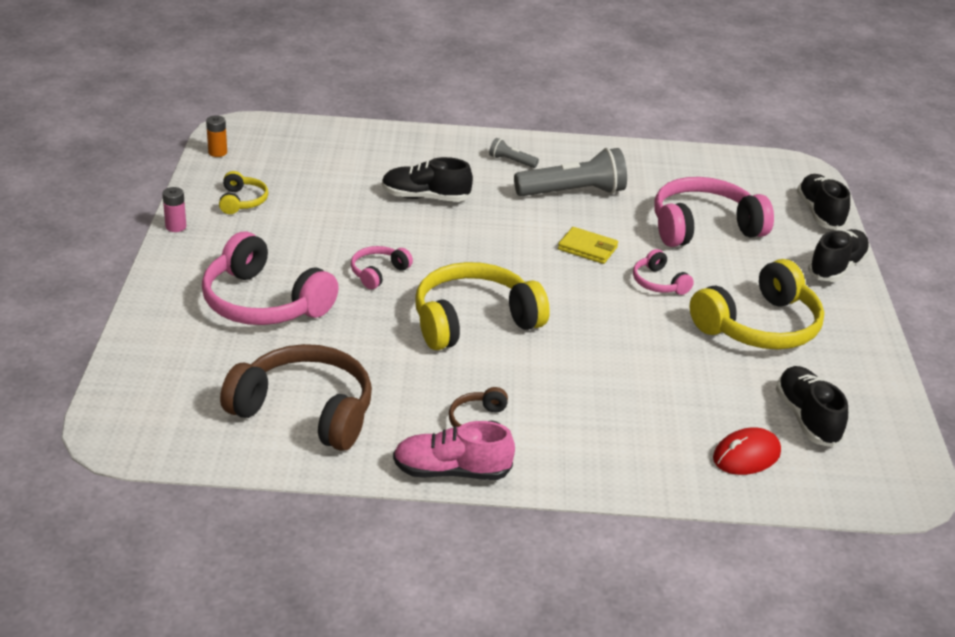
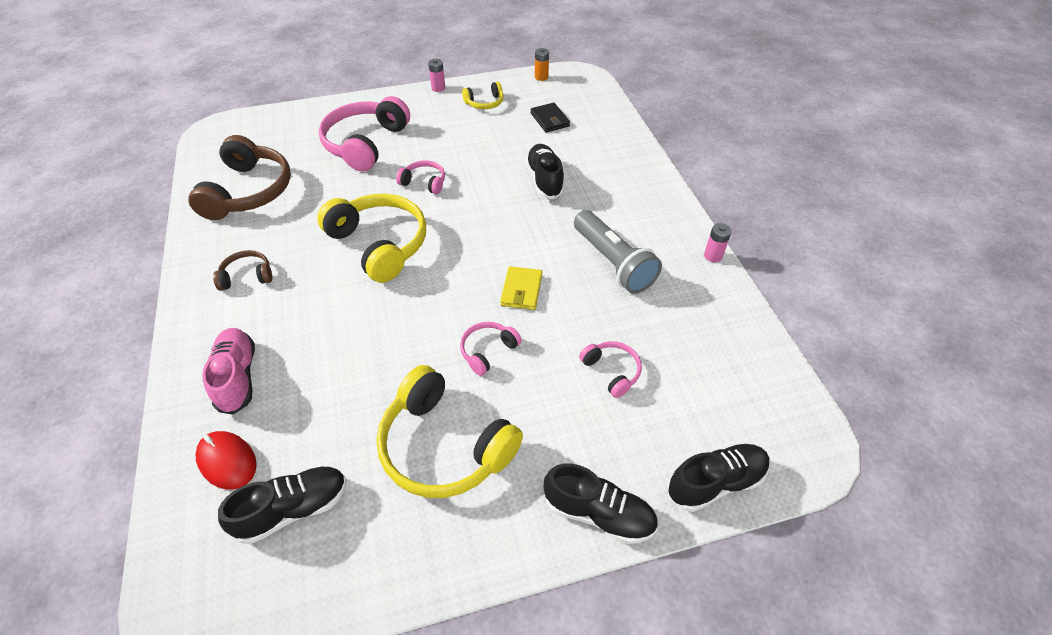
camera: 75 degrees right, 15 degrees up
(314, 168) = (550, 120): none -> black wallet
(451, 471) = (190, 273): pink shoe -> pink shoe (237, 377)
(511, 161) = (639, 213): grey flashlight -> none
(588, 144) = (713, 256): none -> pink battery
(703, 227) = (612, 371): pink headphones -> pink headphones, size x0.49

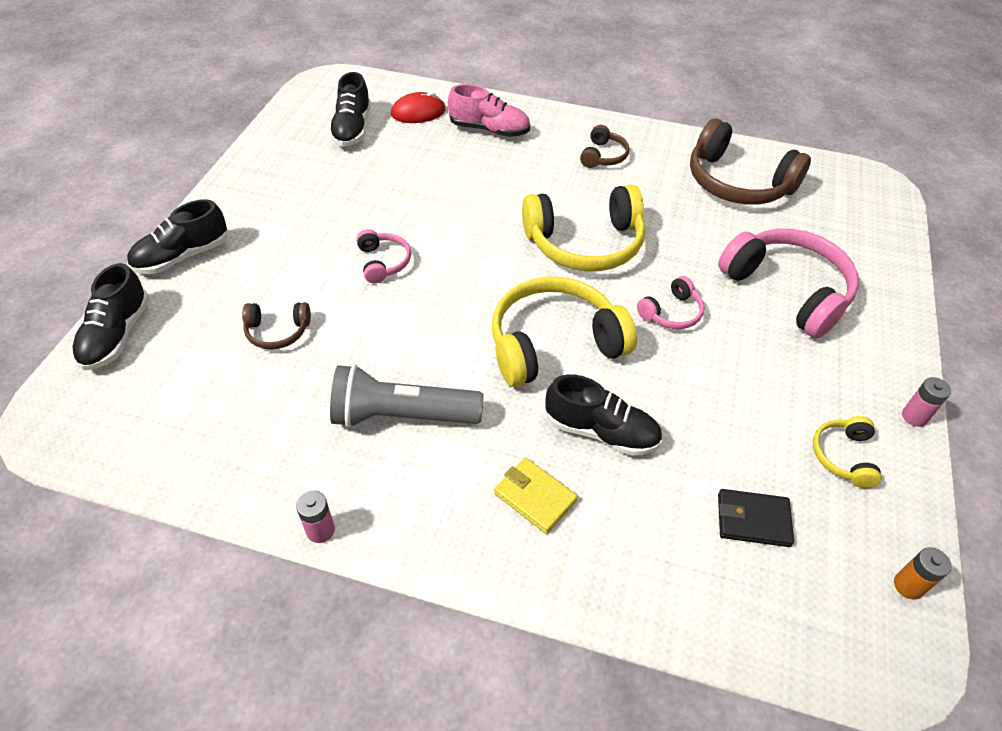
camera: 120 degrees right, 0 degrees up
(444, 446) = (322, 204): yellow headphones -> yellow headphones (554, 344)
(521, 290) = (432, 317): yellow wallet -> yellow wallet (535, 497)
(612, 371) = (277, 331): pink headphones -> brown headphones

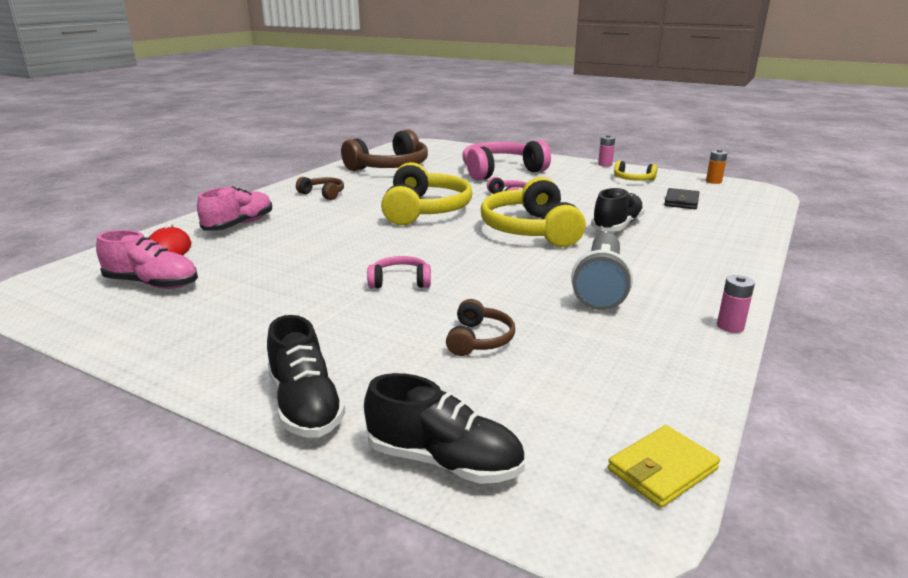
camera: 75 degrees left, 25 degrees down
(352, 129) = (152, 284): black shoe -> pink shoe
(535, 497) = (677, 249): yellow wallet -> yellow wallet (662, 469)

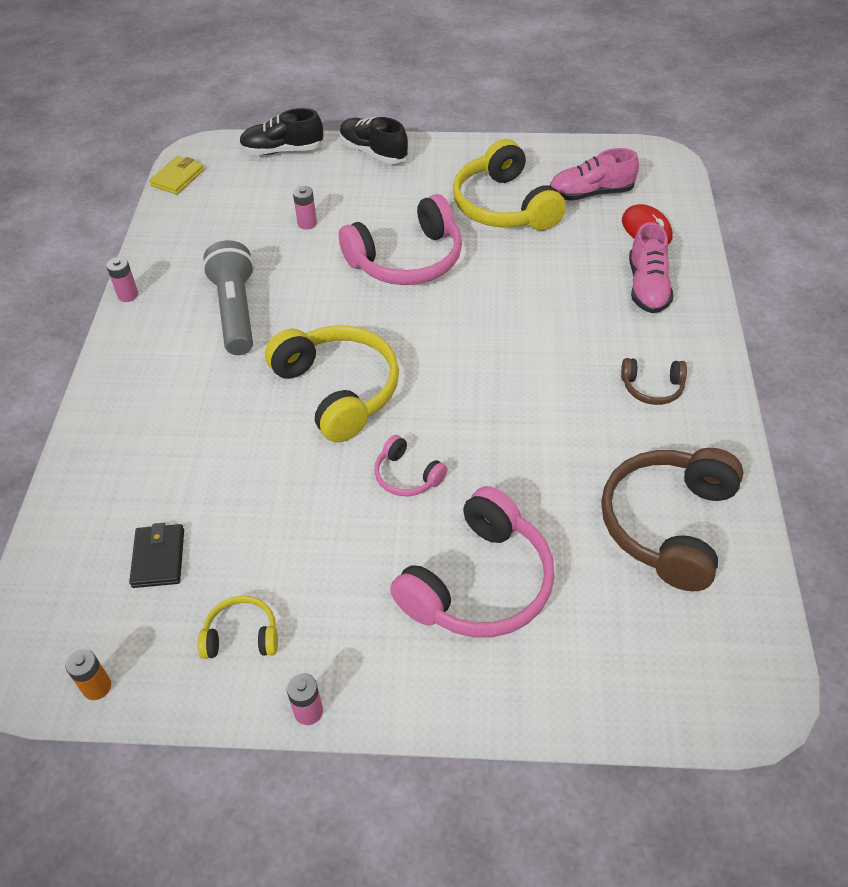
camera: 155 degrees right, 25 degrees up
(400, 282) = (407, 260): pink headphones -> pink headphones, size x2.06
(425, 210) = (489, 393): yellow headphones -> yellow headphones (504, 206)
(479, 339) = (307, 223): brown headphones -> pink battery
(617, 226) = (241, 438): black shoe -> none

